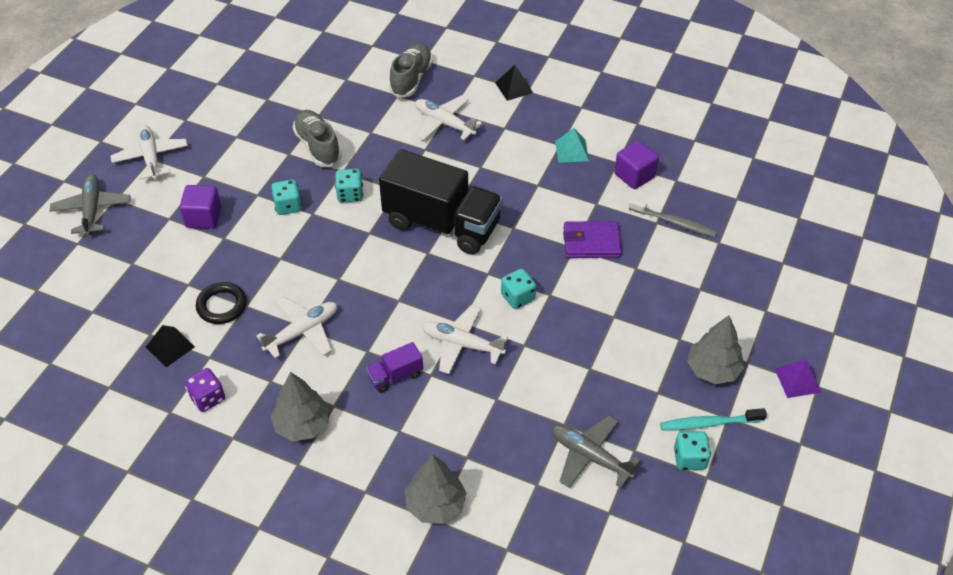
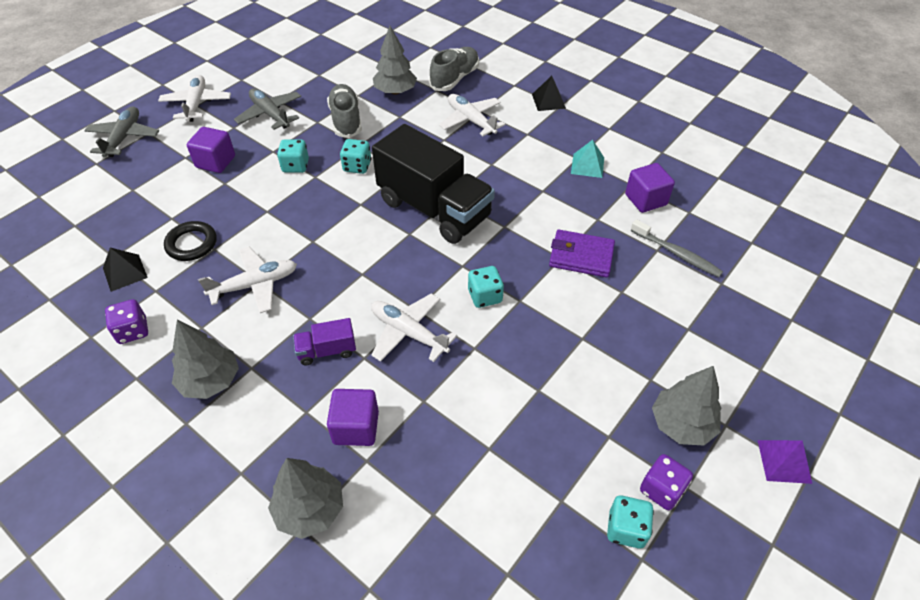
camera: 15 degrees right, 0 degrees up
(356, 104) = (395, 91): none -> grey tree
(447, 433) = (356, 427): none -> purple cube
(590, 456) = (506, 495): grey plane -> grey plane (270, 114)
(709, 423) = (661, 489): turquoise toothbrush -> purple dice

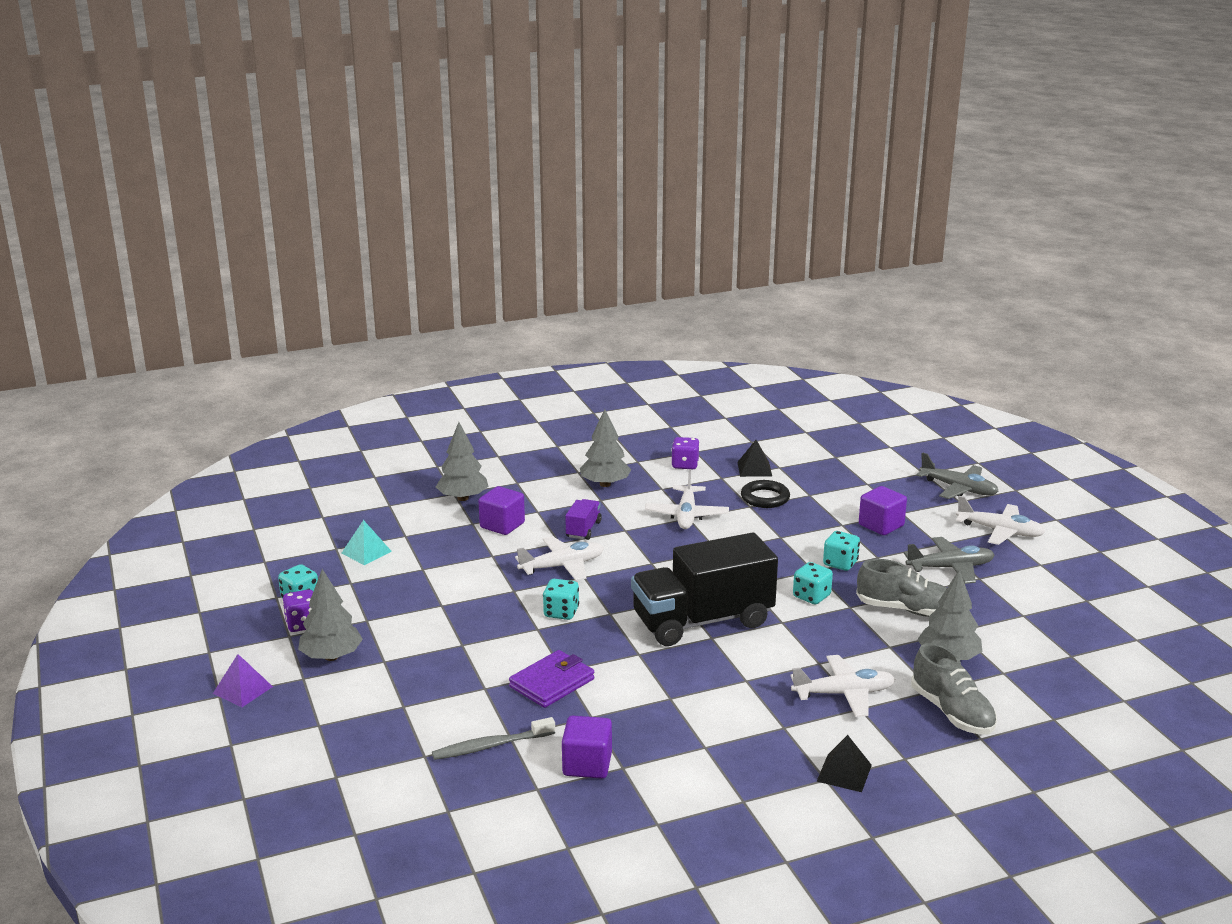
camera: 120 degrees right, 25 degrees down
(587, 165) = (684, 748): turquoise pyramid -> turquoise pyramid (366, 552)

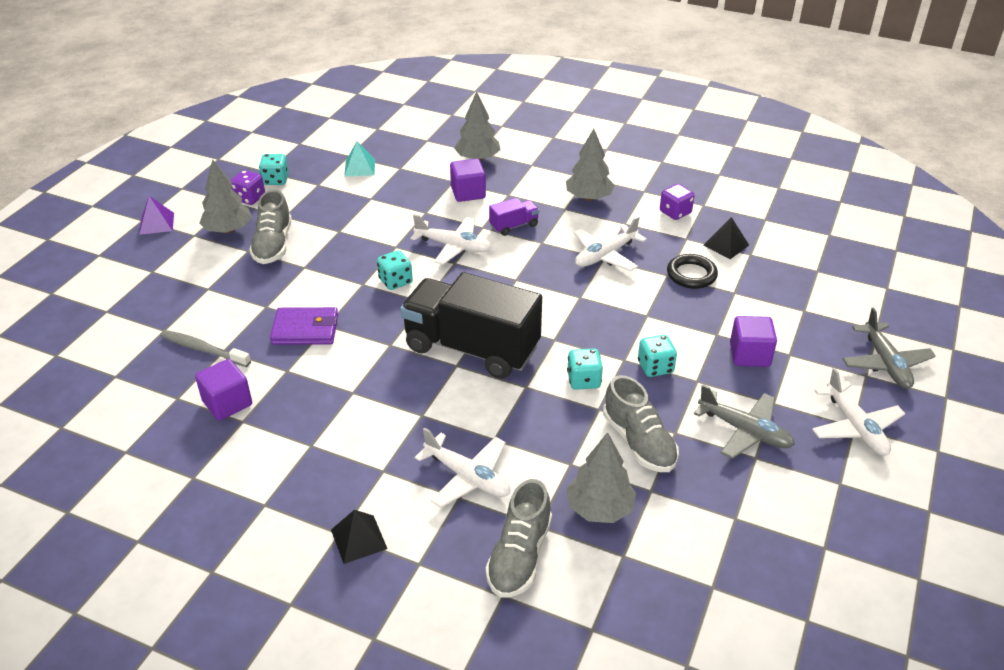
camera: 45 degrees right, 15 degrees up
(400, 645) = (273, 245): none -> grey shoe

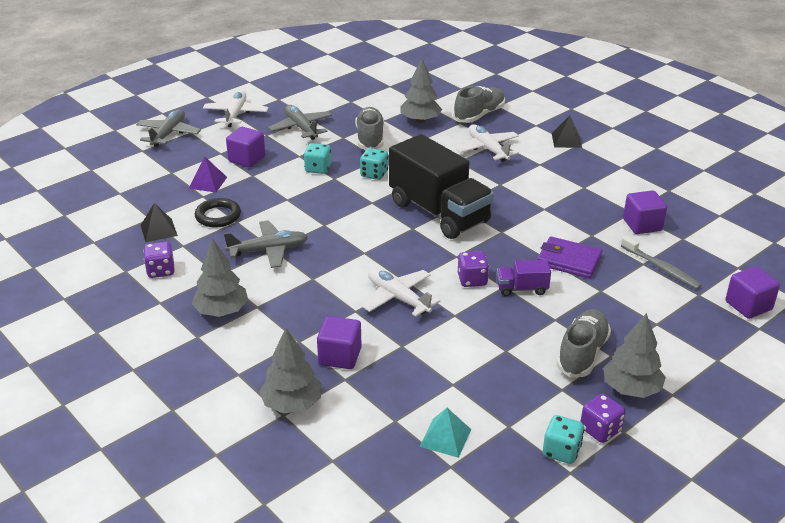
camera: 155 degrees left, 5 degrees down
(112, 331) = (748, 306): none -> purple cube
(156, 223) = (720, 425): purple pyramid -> purple pyramid (208, 182)
(395, 281) = (472, 280): turquoise dice -> purple dice
(514, 226) = (324, 302): purple truck -> purple truck (522, 289)
(605, 255) = (269, 250): white plane -> grey plane

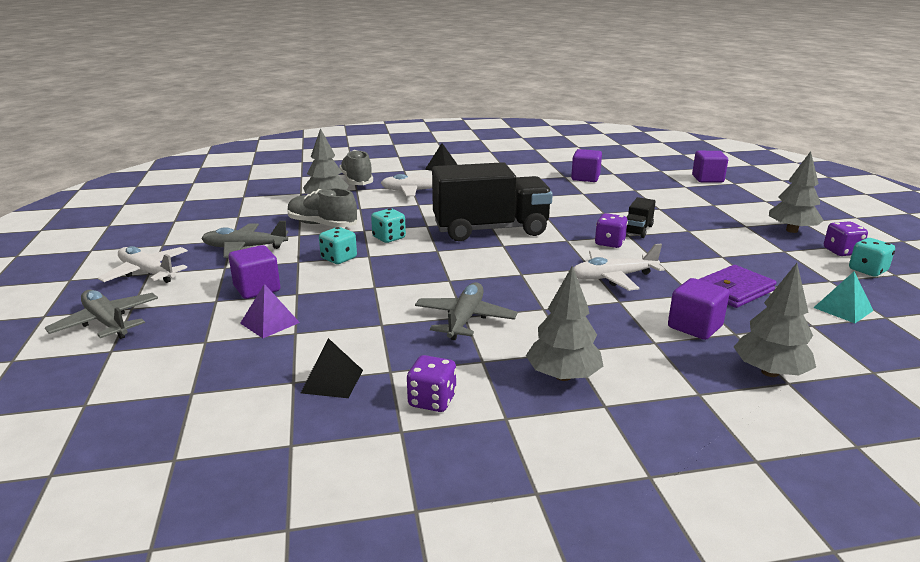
camera: 60 degrees left, 10 degrees down
(218, 216) = (354, 333): black ring -> none
(522, 289) = (637, 230): purple truck -> black truck
(569, 261) = (611, 207): purple wallet -> purple wallet (734, 290)
(582, 353) = (740, 233): grey shoe -> none
(661, 268) = (645, 187): grey toothbrush -> none

